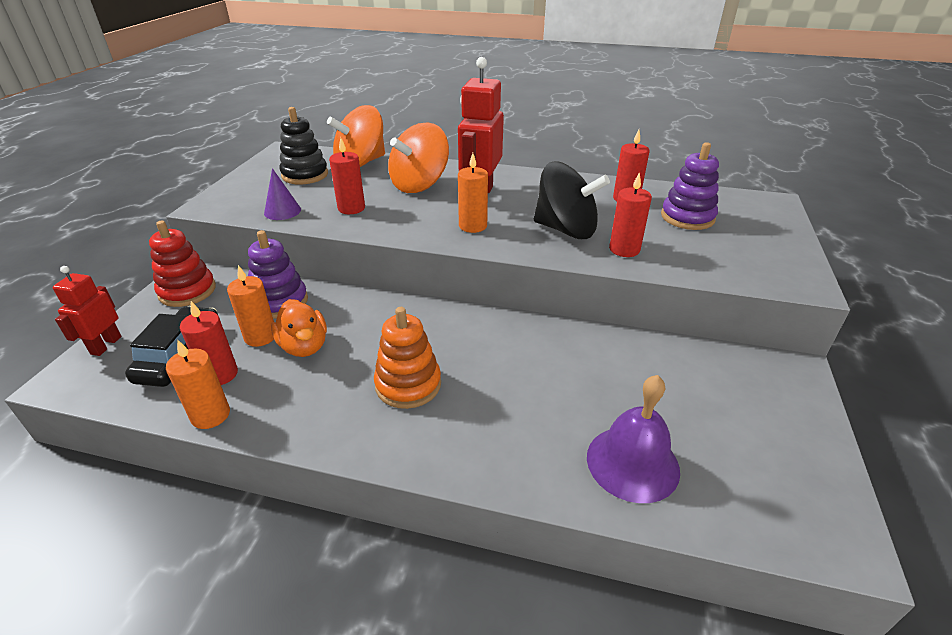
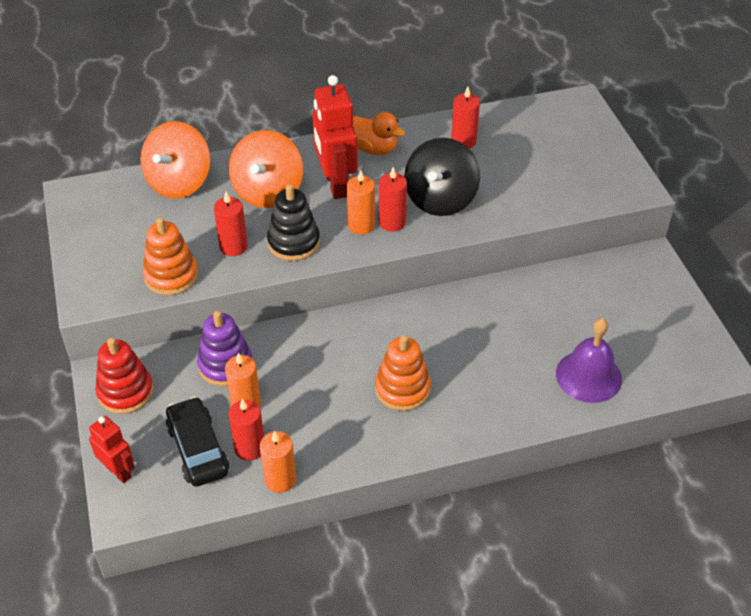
camera: 30 degrees left, 10 degrees up
(106, 345) = (118, 471): red robot -> red robot turned 150 degrees clockwise
(282, 211) = (171, 276): purple cone -> orange stacking toy
(304, 346) = (291, 395): orange duck -> orange duck (374, 149)
(305, 175) = (139, 221): black stacking toy -> black stacking toy (293, 243)
(566, 230) = (440, 199): black spinning top -> black spinning top turned 120 degrees clockwise
(624, 249) = (499, 204): red candle -> red candle (392, 222)
(687, 217) = (525, 147): purple stacking toy -> none

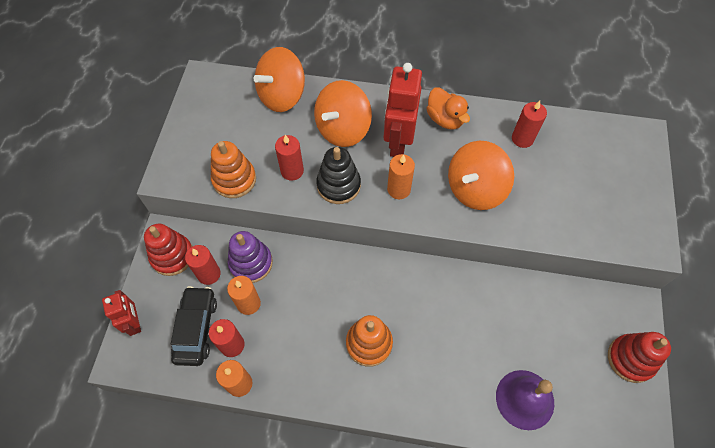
camera: 25 degrees right, 15 degrees up
(392, 222) = (424, 196): red candle -> red candle (209, 274)
(440, 199) = (475, 189): black spinning top -> orange spinning top
(669, 304) = (630, 359): none -> red stacking toy

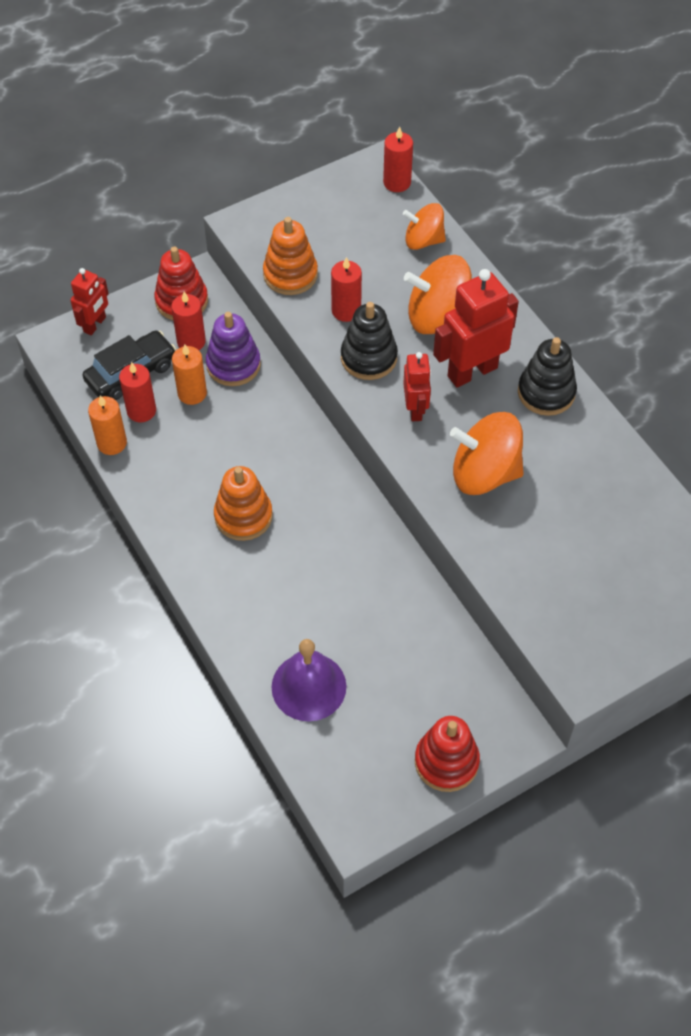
camera: 50 degrees right, 5 degrees down
(282, 96) = (423, 240): orange spinning top -> orange spinning top, size x0.64
(398, 189) = (415, 409): orange candle -> red robot
(445, 119) = (546, 392): orange duck -> black stacking toy
(522, 139) = (597, 477): red candle -> red candle (397, 182)

